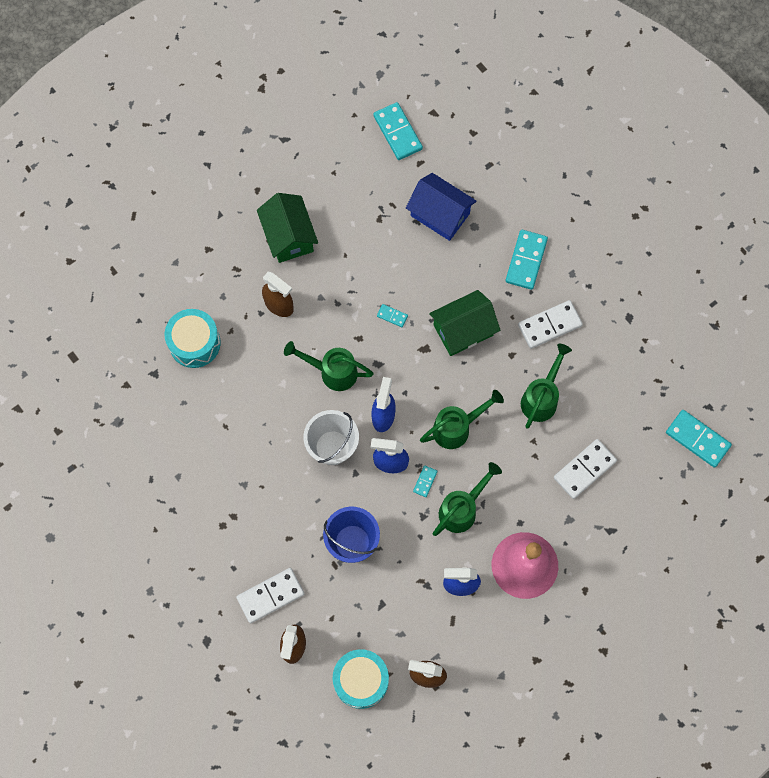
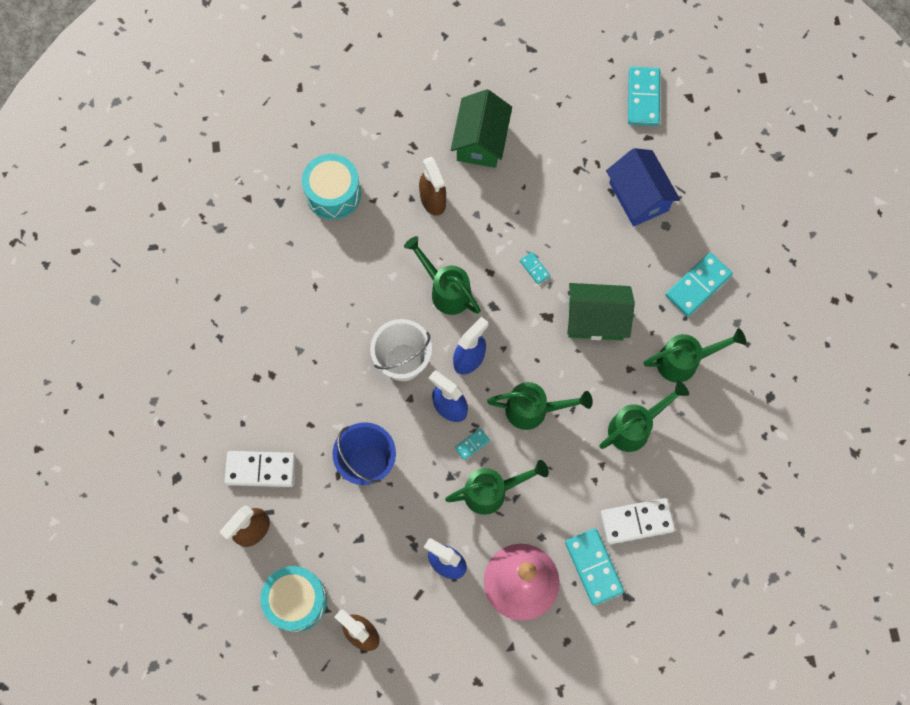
camera: 30 degrees right, 0 degrees up
(550, 325) = (684, 361): white domino -> green watering can
(697, 439) = (770, 556): turquoise domino -> turquoise domino (594, 567)

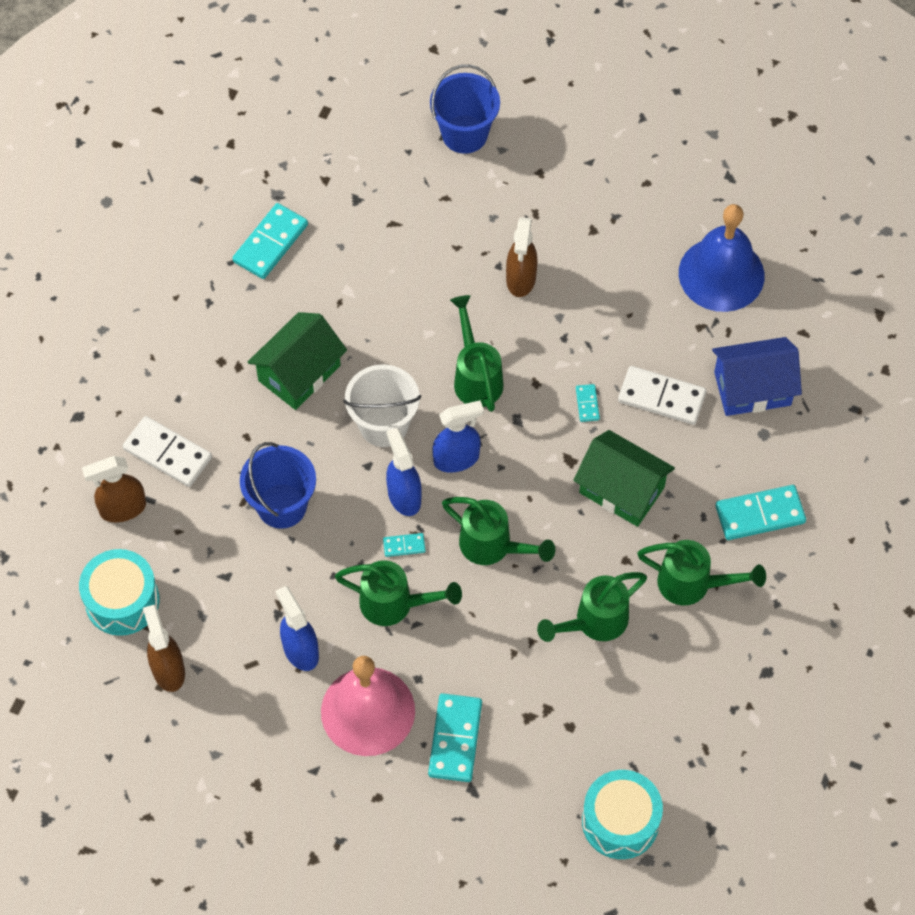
camera: 30 degrees right, 10 degrees down
(327, 111) = (464, 134): none -> blue bucket
(333, 193) = (418, 219): turquoise drum -> turquoise drum (620, 821)
(481, 141) = (612, 245): green house -> green house (299, 373)
(568, 123) = (721, 274): none -> blue bell
(635, 427) = (593, 622): green watering can -> green watering can turned 150 degrees clockwise
(636, 521) = (532, 719): white domino -> white domino (661, 397)
(638, 196) = (752, 388): blue house -> blue house turned 75 degrees clockwise
(643, 98) = (825, 289): turquoise domino -> turquoise domino (270, 243)

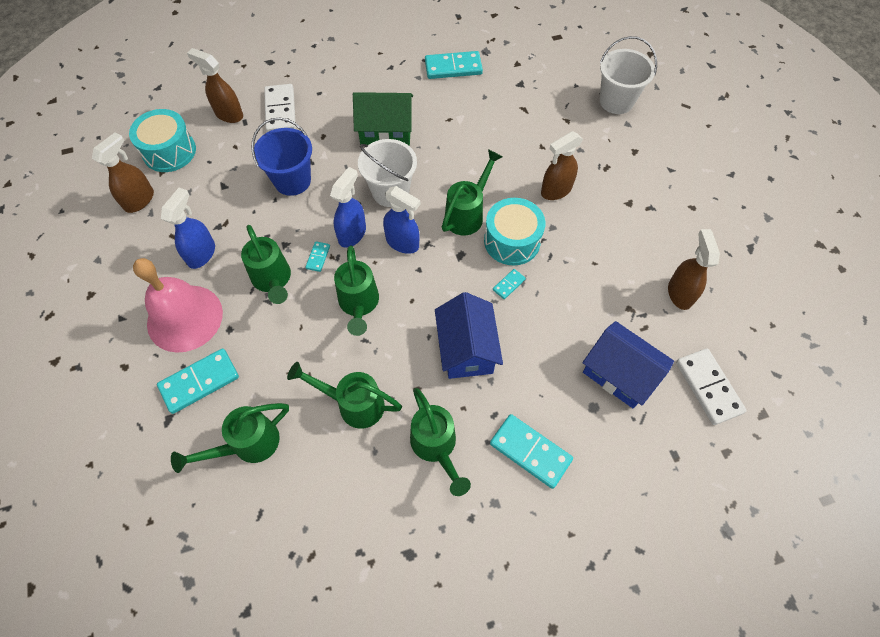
camera: 50 degrees right, 0 degrees up
(404, 546) = (318, 257): turquoise domino -> turquoise domino turned 60 degrees clockwise
(464, 134) = (616, 101): blue bucket -> white bucket
(558, 736) = (247, 445): none -> green watering can
(620, 821) = (207, 538): turquoise drum -> turquoise drum (512, 241)
(621, 490) = (466, 349): green house -> blue house
(661, 397) = (556, 323): white domino -> white domino (708, 387)
(721, 274) = (679, 293): blue bell -> brown spray bottle

